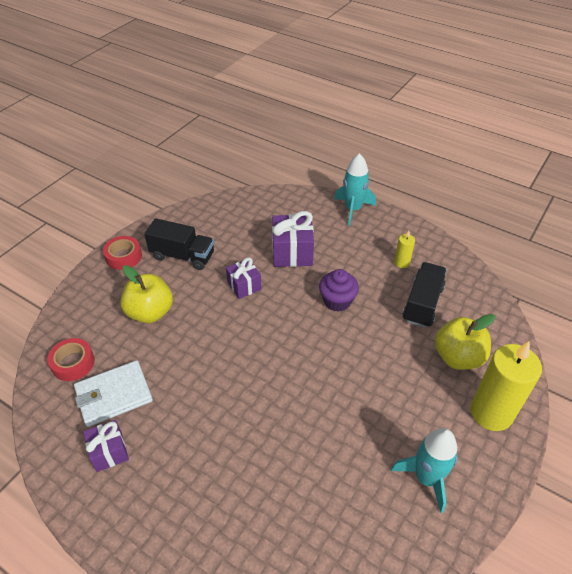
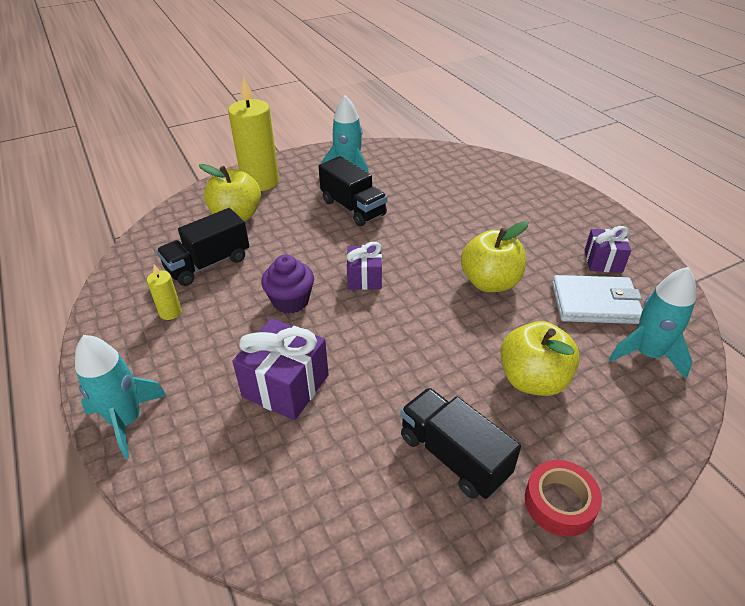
camera: 150 degrees left, 5 degrees down
(73, 363) = (647, 354): red tape -> turquoise rocket
(204, 380) = (490, 282): none -> yellow apple
(244, 286) = (387, 364): purple gift -> purple gift (364, 278)
(372, 417) = (353, 208): none -> black truck

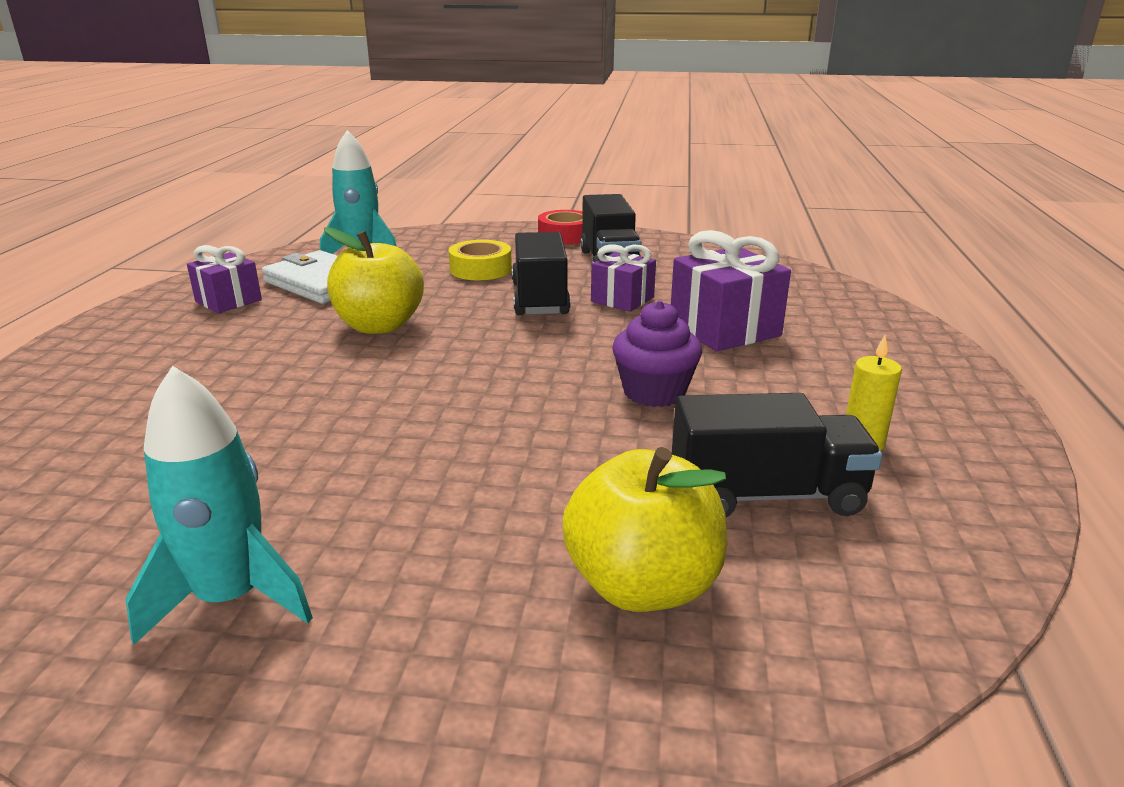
camera: 145 degrees left, 15 degrees down
(126, 421) = (932, 358): turquoise rocket -> none
(260, 182) = (487, 688): yellow candle -> none
(353, 208) = (377, 490): black truck -> black truck (540, 299)
(364, 278) = (519, 380): purple gift -> purple gift (622, 299)
(533, 380) = (480, 269): yellow apple -> yellow tape

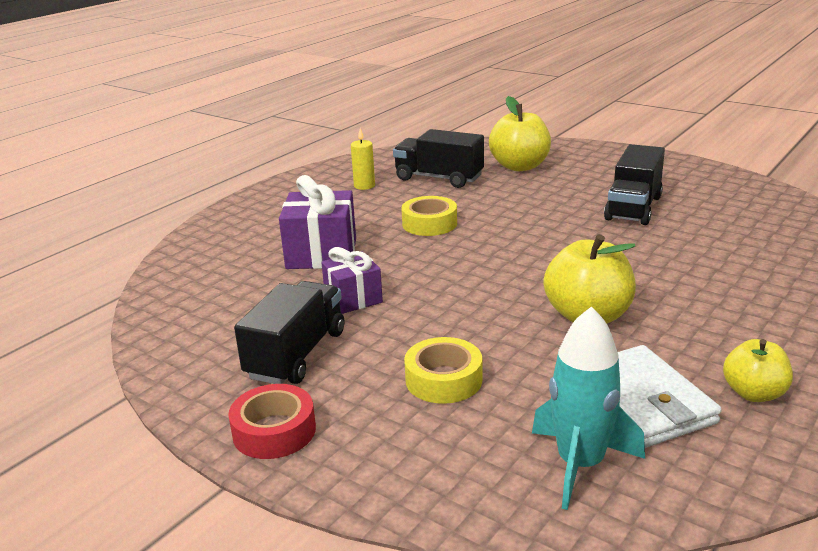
camera: 150 degrees left, 0 degrees up
(228, 301) = (753, 393): purple gift -> yellow apple
(231, 598) = (680, 186): turquoise rocket -> none
(540, 299) = (422, 316): black truck -> black truck (633, 208)
(654, 392) = (429, 224): purple cupcake -> yellow tape

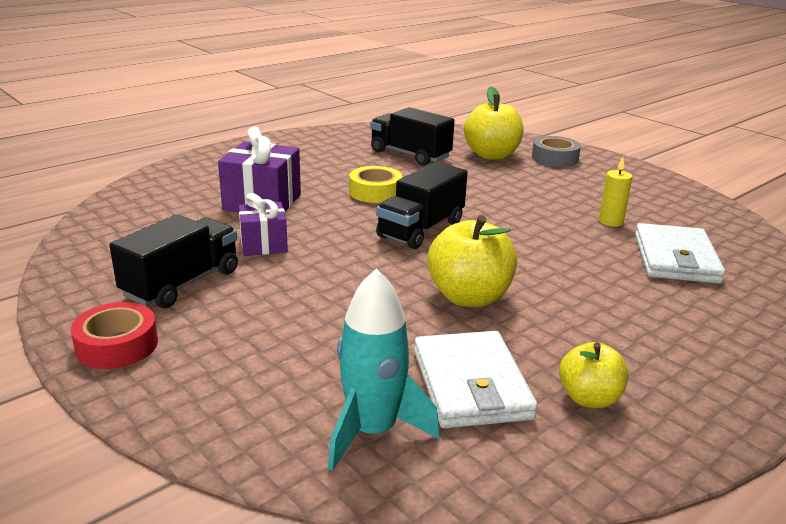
camera: 10 degrees right, 0 degrees up
(364, 186) = (339, 151): yellow candle -> yellow candle (610, 221)
(443, 380) = (296, 329): yellow tape -> none
(582, 160) = (554, 158): none -> grey tape
(633, 208) = (577, 207): black truck -> black truck (421, 229)
(751, 244) = (675, 259): none -> white wallet

